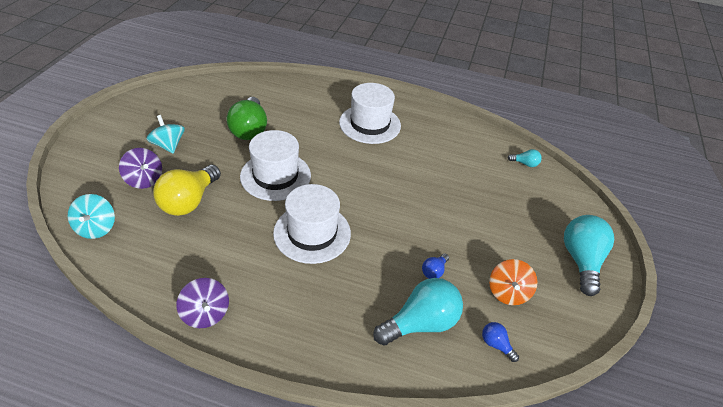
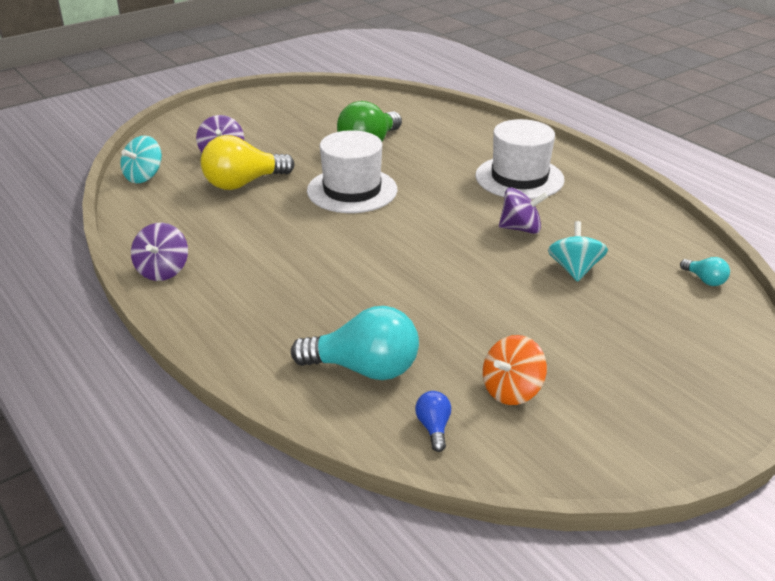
camera: 40 degrees right, 10 degrees down
(168, 145) = (273, 135): turquoise spinning top -> turquoise spinning top (574, 269)
(312, 233) = (335, 249): white hat -> none
(406, 165) = (520, 228): none -> purple spinning top
(434, 271) = (437, 333): blue light bulb -> none
(581, 261) = (666, 406): turquoise light bulb -> none

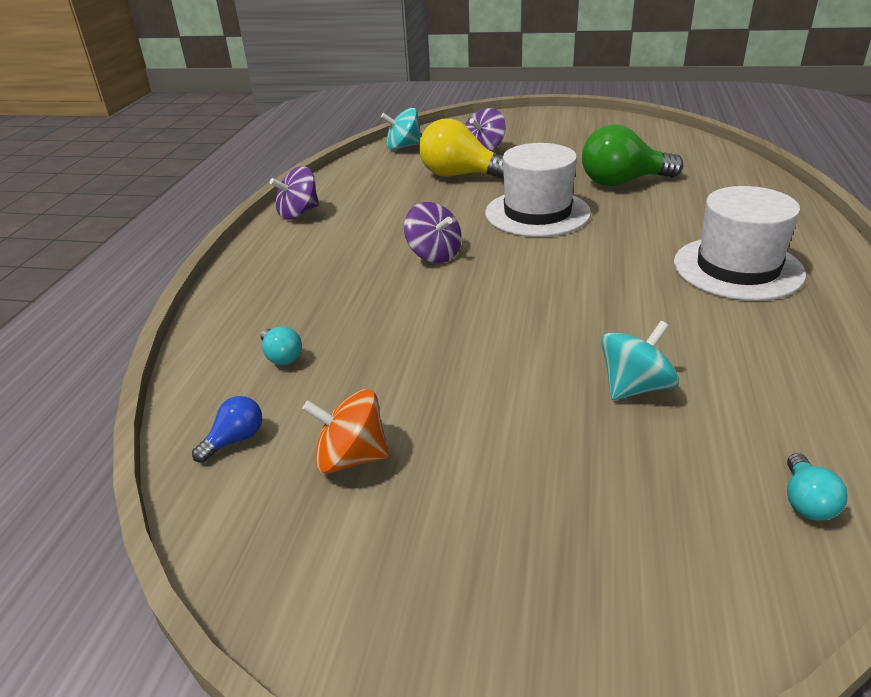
camera: 50 degrees right, 0 degrees up
(364, 369) = (281, 357): turquoise light bulb -> turquoise light bulb, size x0.46
(520, 228) = (646, 316): purple spinning top -> purple spinning top (434, 254)

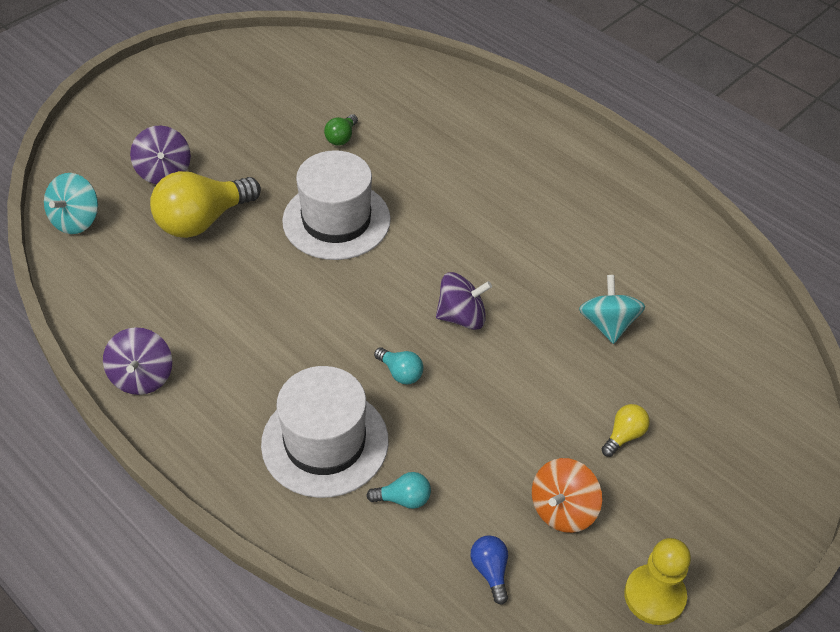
camera: 60 degrees left, 15 degrees up
(284, 587) = (654, 596): none -> yellow pawn
(434, 254) = (337, 323): purple spinning top -> purple spinning top (462, 317)
(496, 462) = (624, 435): none -> yellow light bulb
(622, 182) = (341, 138): green light bulb -> green light bulb, size x0.46
(737, 268) = (528, 180): white hat -> white hat (325, 442)
(806, 501) = (747, 325): turquoise light bulb -> turquoise light bulb (400, 373)

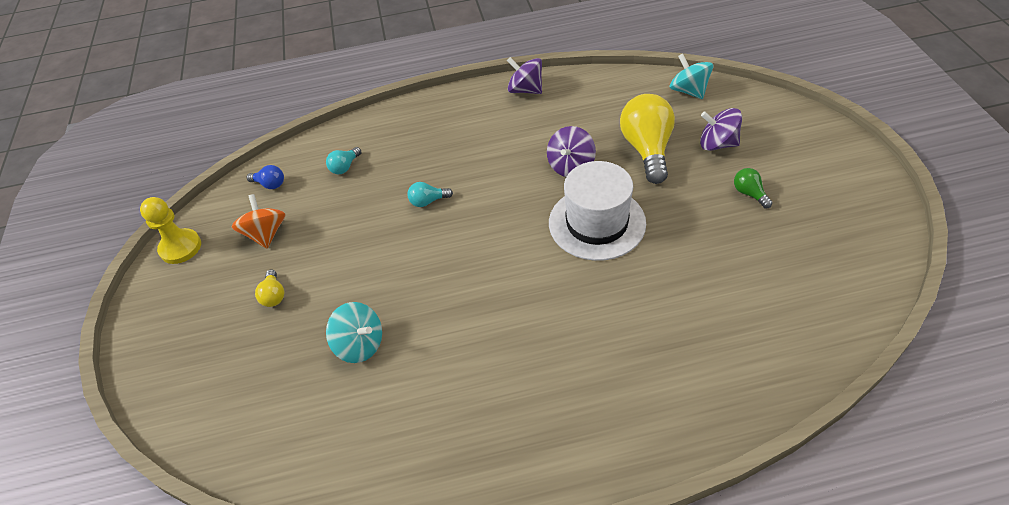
camera: 130 degrees right, 0 degrees up
(325, 442) = (412, 148): white hat -> none
(341, 138) = (701, 265): green light bulb -> green light bulb (749, 194)
(462, 317) = (444, 255): purple spinning top -> purple spinning top (571, 166)

